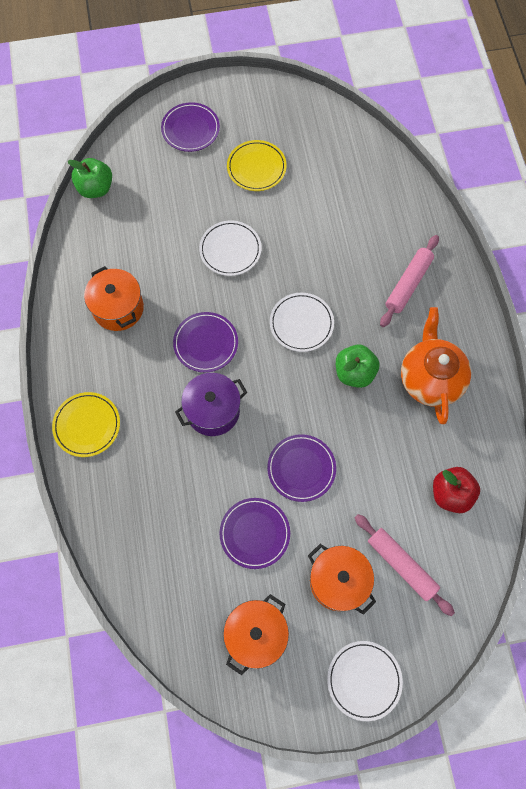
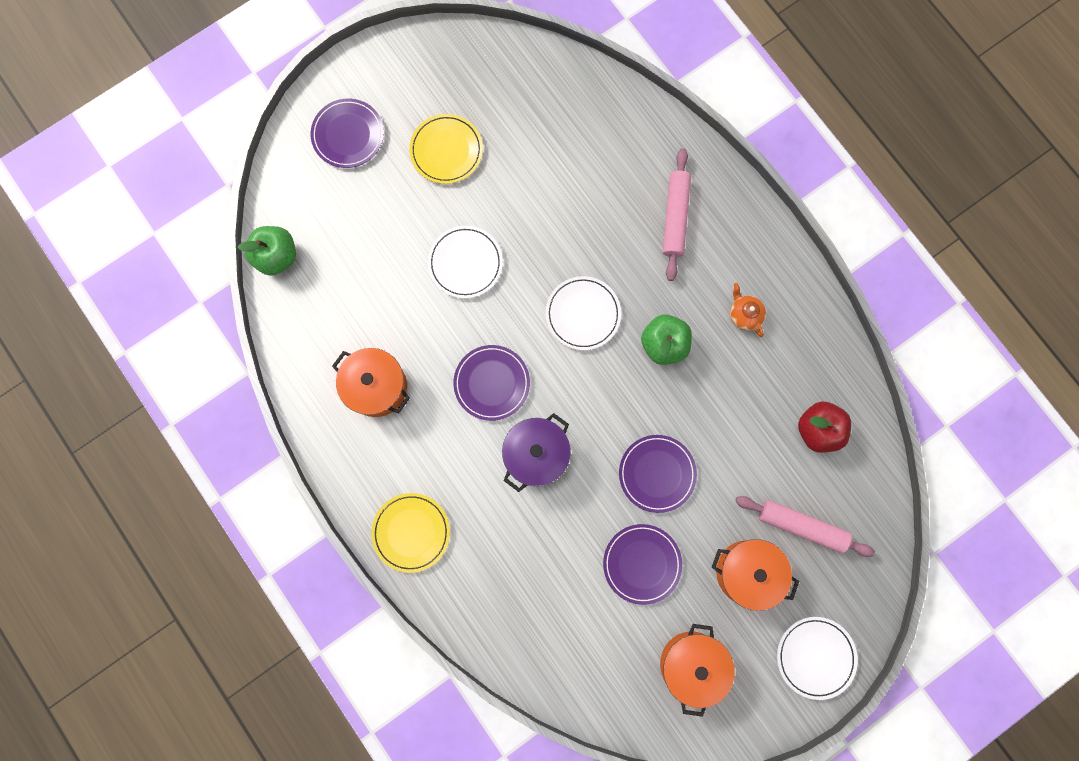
camera: 25 degrees left, 10 degrees up
(430, 378) = (744, 314): orange teapot -> orange teapot, size x0.45

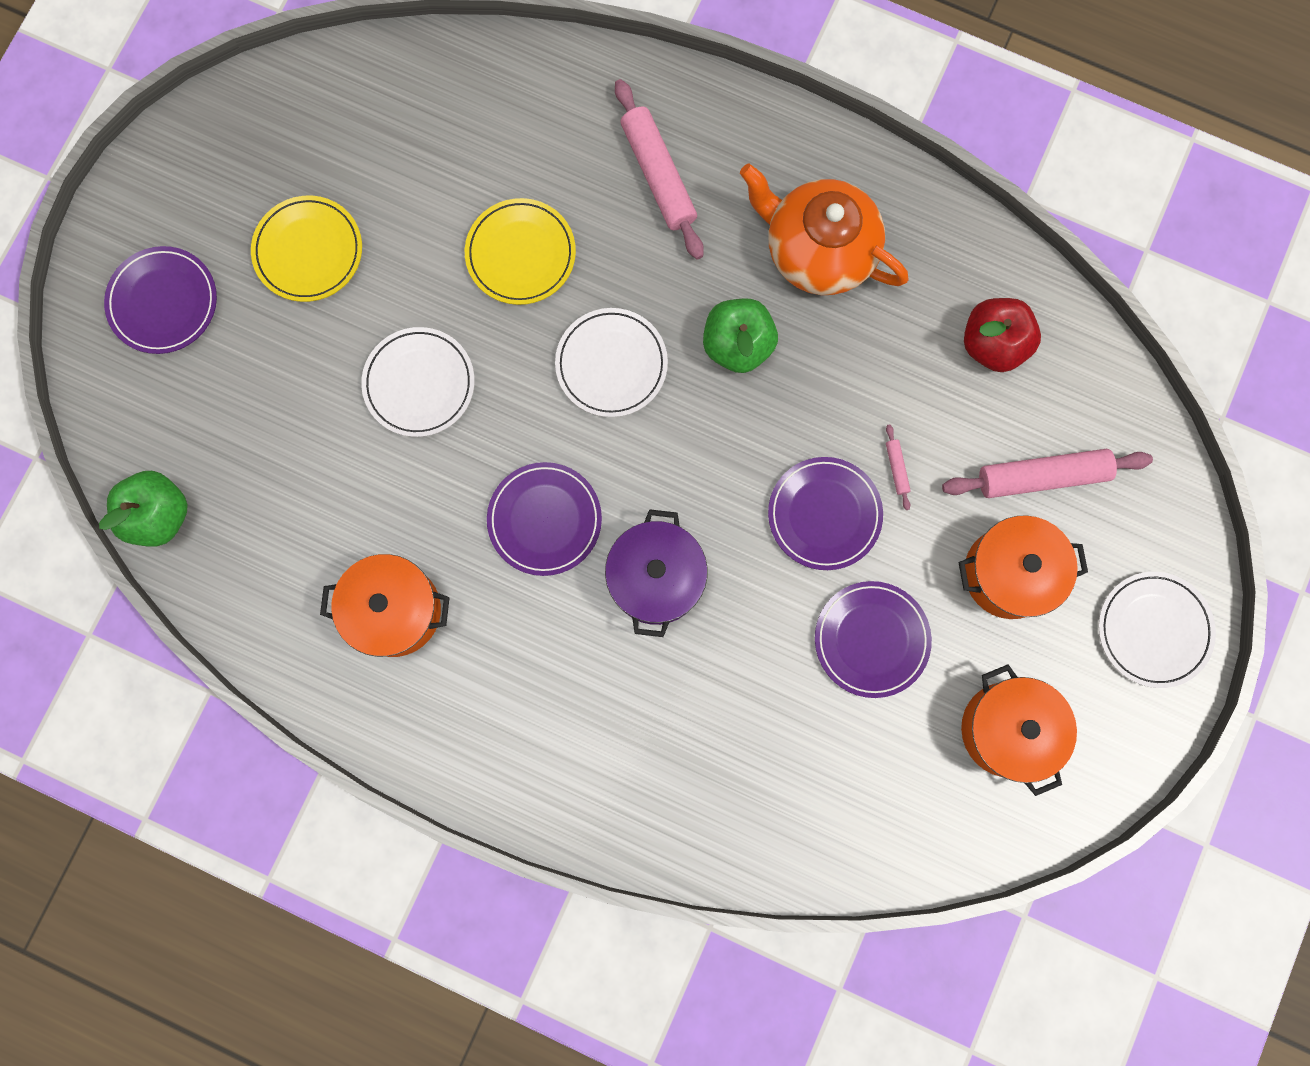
camera: 30 degrees left, 0 degrees up
(411, 532) = (551, 773): yellow plate -> yellow plate (521, 254)
(716, 471) = (896, 468): none -> pink rolling pin
(744, 314) = (817, 250): orange teapot -> orange teapot, size x2.20

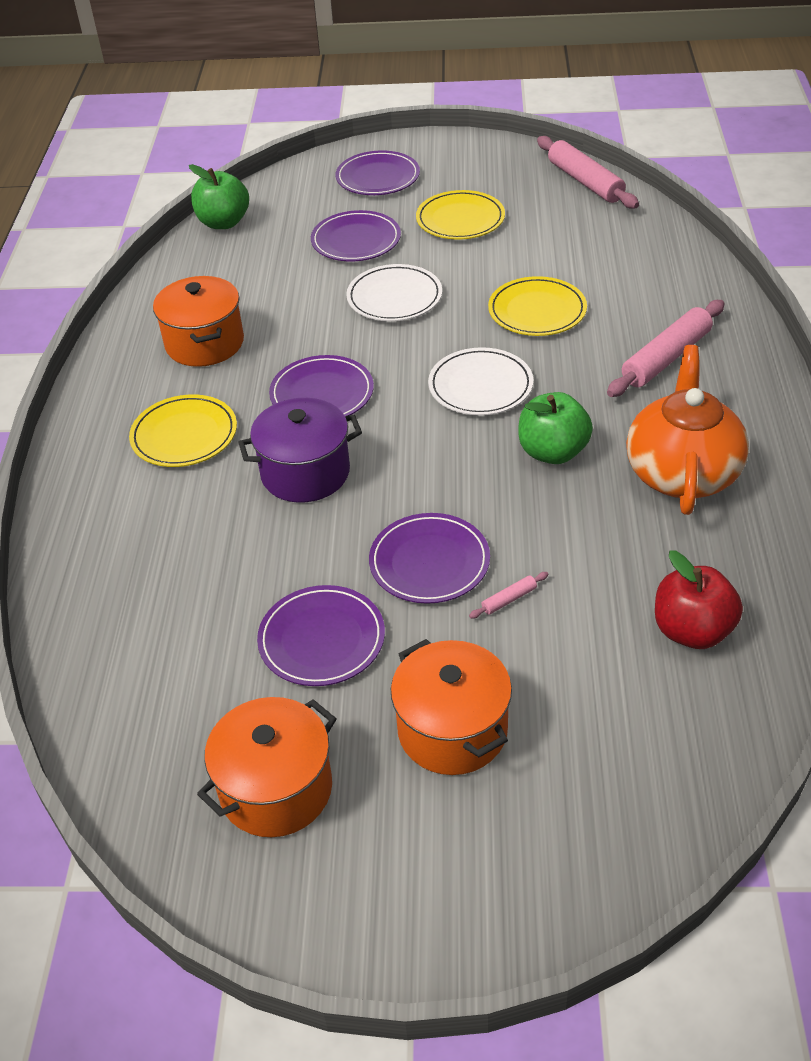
camera: 70 degrees right, 35 degrees down
(286, 380) = (356, 240): none -> purple plate
(541, 677) = (184, 435): none -> yellow plate
(1042, 476) = (578, 723): pink rolling pin -> pink rolling pin (585, 182)
(1153, 630) = (462, 898): white plate -> none

